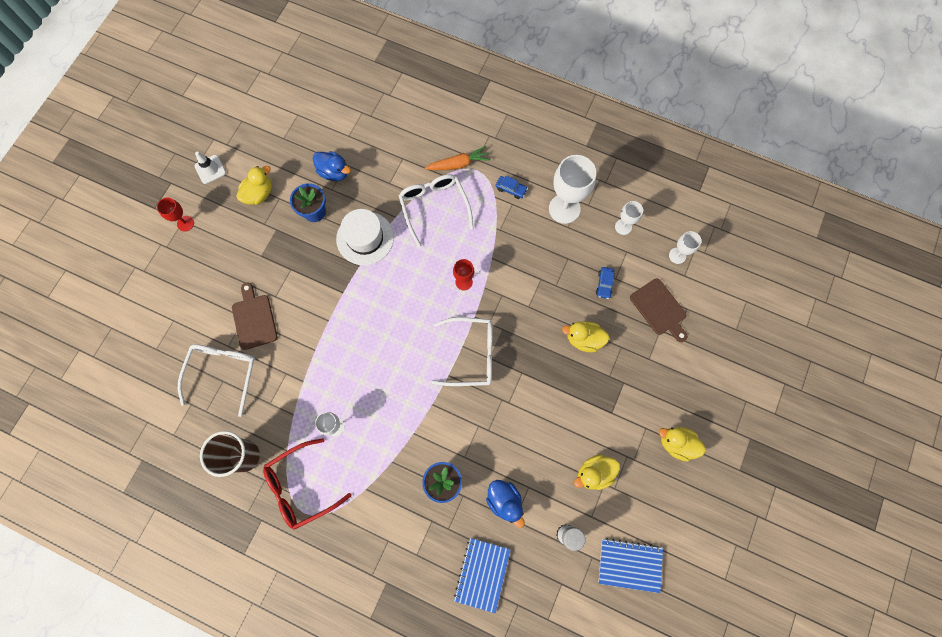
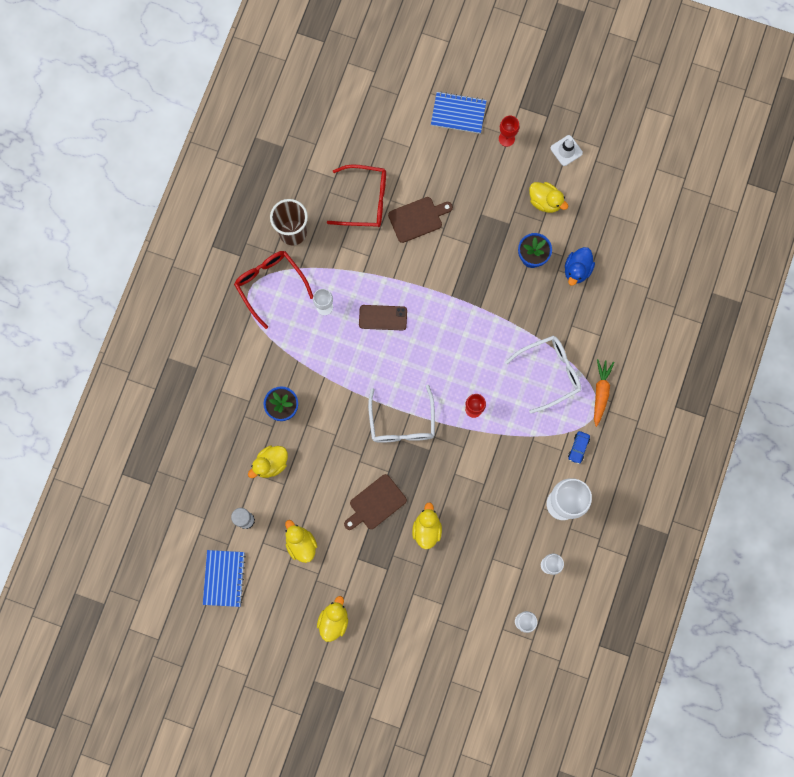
camera: 85 degrees right, 5 degrees up
(223, 372) = (365, 200): white glasses -> red glasses
(356, 364) = (383, 317): none -> brown phone
(365, 238) = (509, 309): white hat -> none
(458, 164) = (600, 392): orange carrot -> orange carrot turned 150 degrees counterclockwise
(482, 574) = (208, 449): blue notebook -> blue notebook (458, 113)
(504, 501) = (271, 464): blue duck -> yellow duck
(604, 284) = (485, 547): blue car -> none
(659, 309) = (464, 603): brown cutting board -> brown cutting board (375, 503)

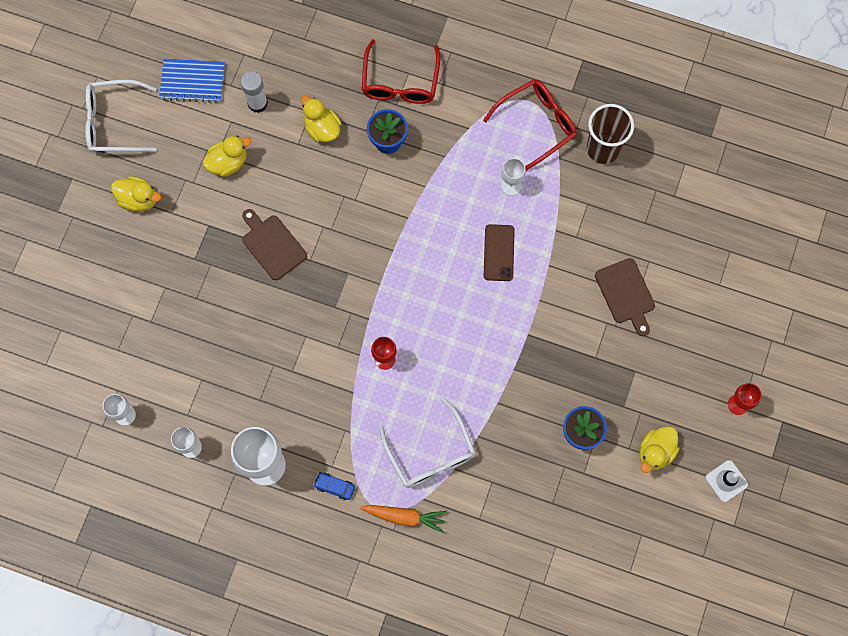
camera: 90 degrees right, 5 degrees down
(365, 200) = (647, 232): red glasses -> red glasses (400, 82)
(402, 423) = (368, 275): white glasses -> white glasses (113, 122)
(426, 529) = (240, 303): yellow duck -> none
(458, 113) = (768, 344): blue notebook -> none
(577, 270) = (565, 491): blue duck -> none

